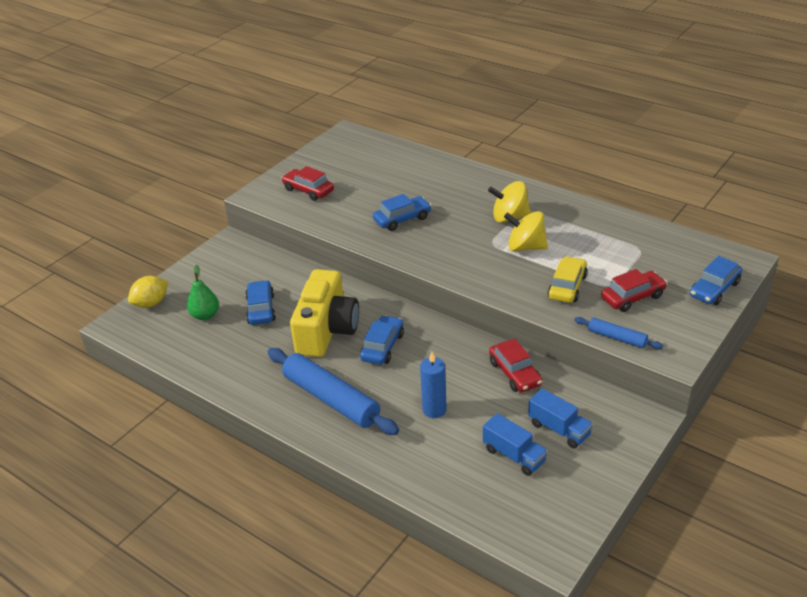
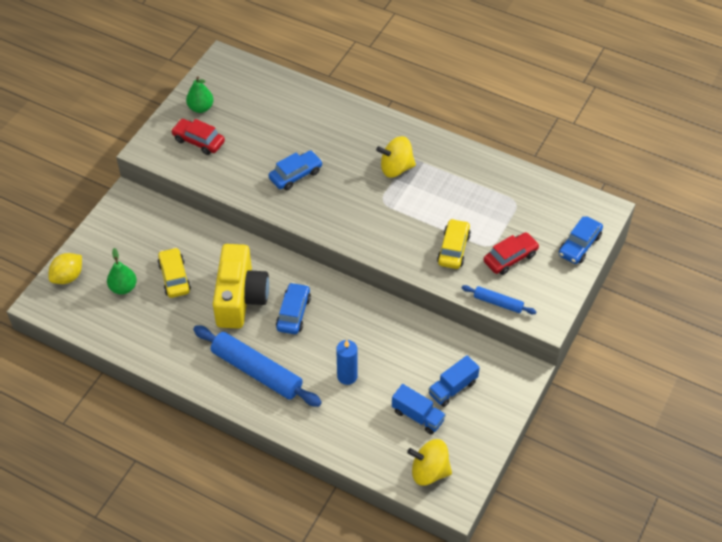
camera: 10 degrees left, 15 degrees up
(261, 309) = (174, 277): blue car -> yellow car
(316, 166) = (201, 108): none -> green pear
(515, 373) = (412, 334): red car -> none
(525, 247) = (413, 204): yellow spinning top -> yellow spinning top (429, 471)
(559, 429) = (452, 388): blue truck -> blue truck turned 105 degrees clockwise

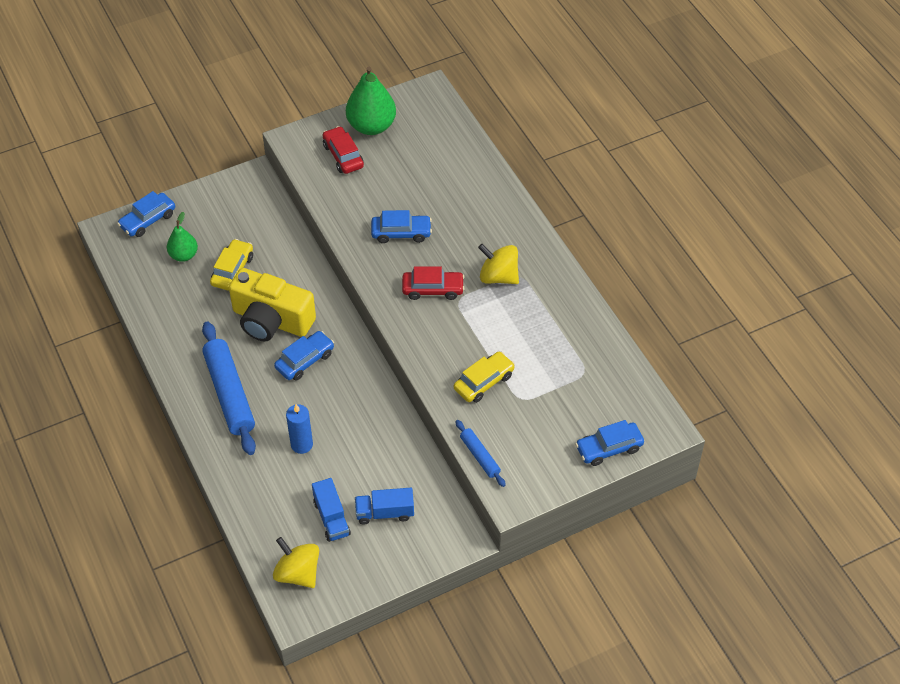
camera: 35 degrees right, 0 degrees up
(68, 277) = (148, 220): yellow lemon -> blue car
(201, 108) = (371, 126): green pear -> green pear, size x1.70
(240, 298) = (271, 320): yellow camera -> yellow camera turned 75 degrees clockwise
(510, 258) = (530, 421): red car -> red car (433, 289)

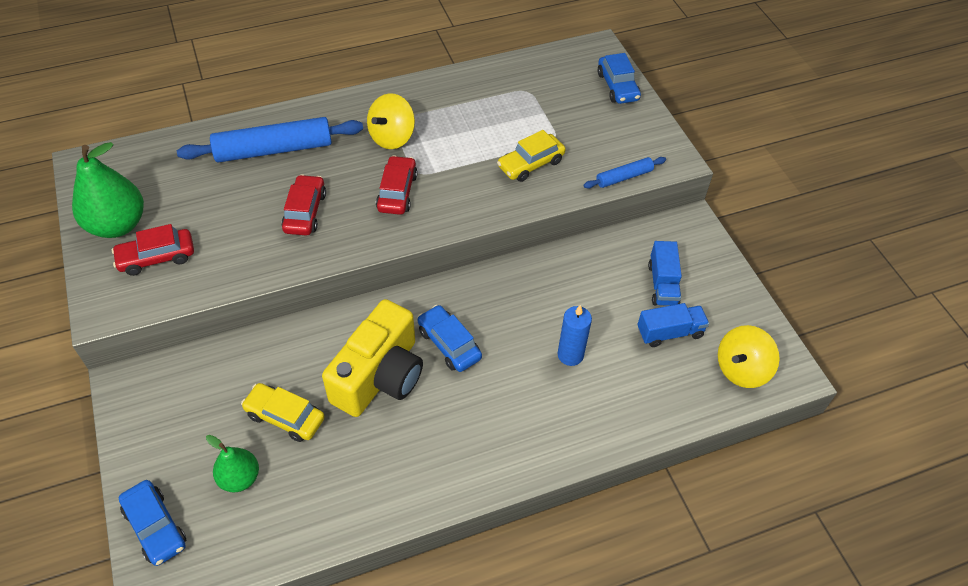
camera: 85 degrees left, 0 degrees up
(229, 393) = (487, 428): blue rolling pin -> blue rolling pin (274, 149)
(401, 233) = (305, 212): blue car -> red car
(484, 382) = (531, 164): yellow car -> yellow car turned 90 degrees counterclockwise

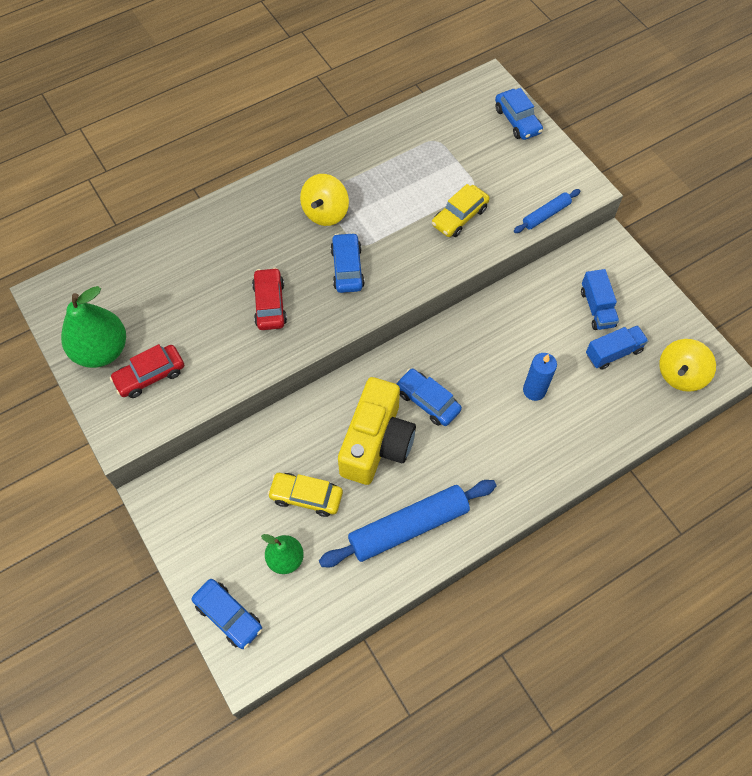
camera: 10 degrees left, 10 degrees up
(274, 149) = (219, 246): blue rolling pin -> blue rolling pin (408, 527)
(397, 192) = (347, 268): red car -> blue car

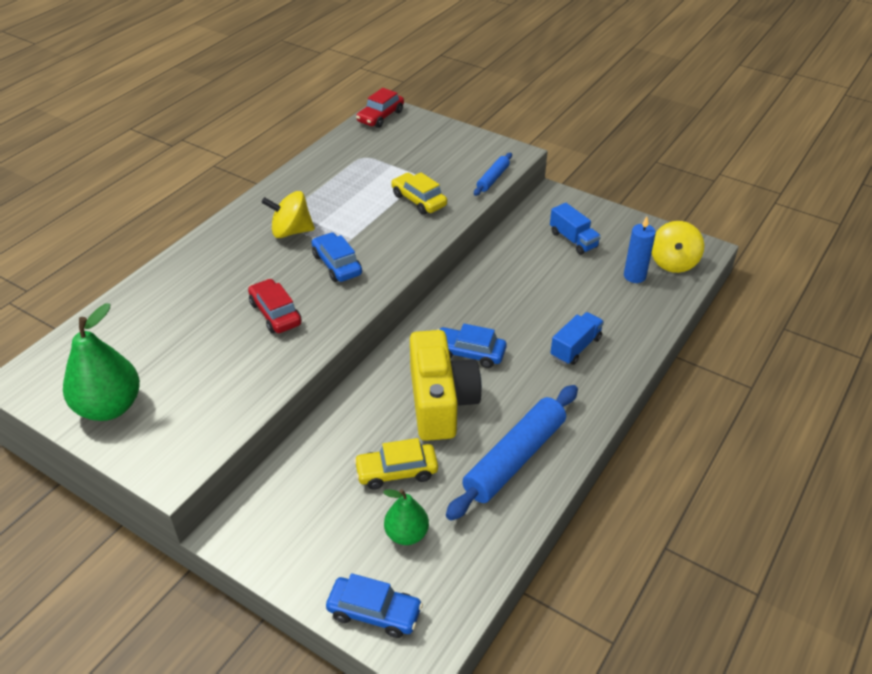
camera: 25 degrees left, 20 degrees down
(150, 376) = (177, 410): red car -> red car (380, 117)
(325, 212) = (291, 231): yellow spinning top -> yellow spinning top turned 90 degrees clockwise
(459, 217) = (418, 200): yellow car -> yellow car turned 120 degrees clockwise
(517, 120) = (427, 127): blue car -> none
(534, 390) = (560, 313): blue candle -> blue candle (634, 276)
(613, 353) = (608, 265): blue truck -> blue truck (575, 347)

